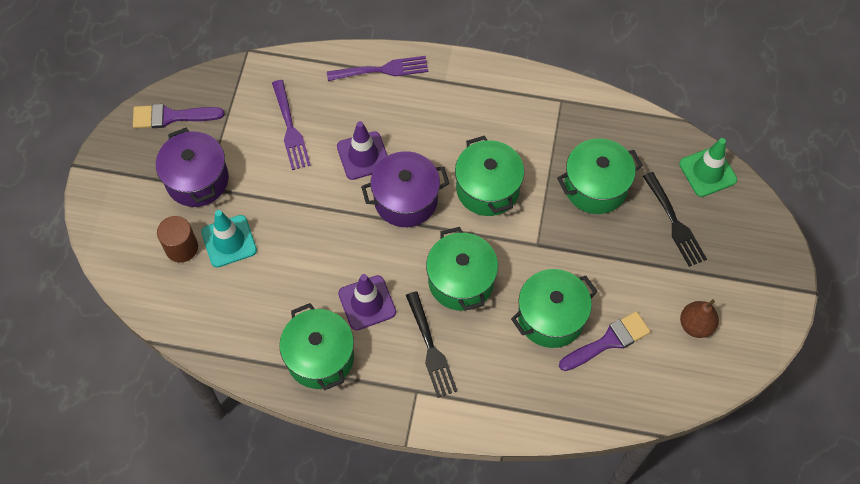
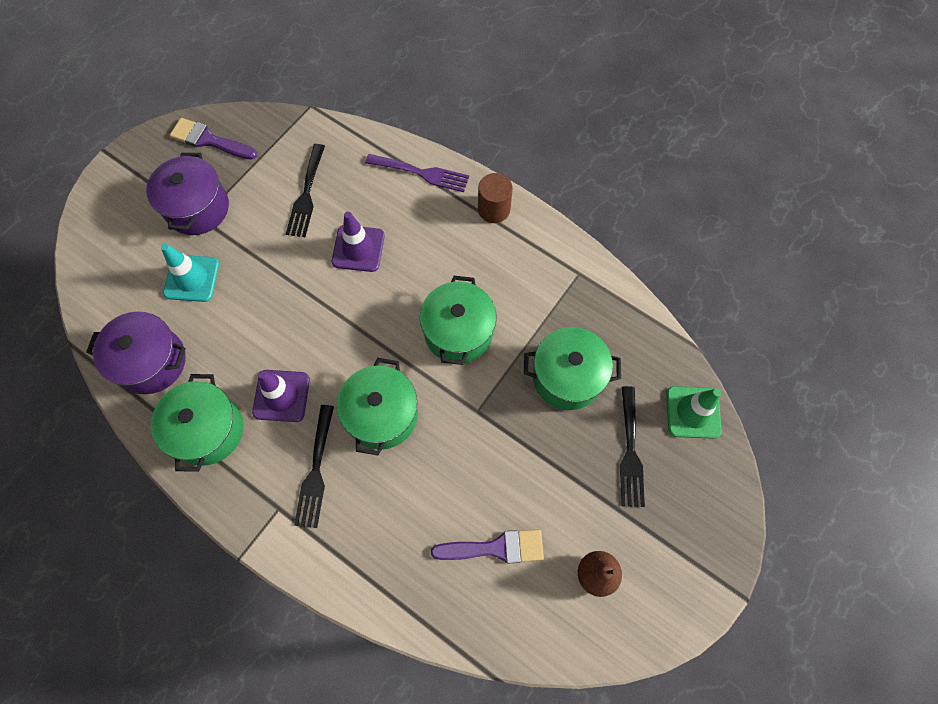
camera: 25 degrees right, 5 degrees up
(181, 248) = (147, 266): brown cylinder -> brown cylinder (494, 209)
(290, 129) = (306, 195): purple fork -> black fork
(405, 200) = (374, 309): purple pot -> purple pot (152, 362)
(551, 317) = (450, 494): green pot -> none

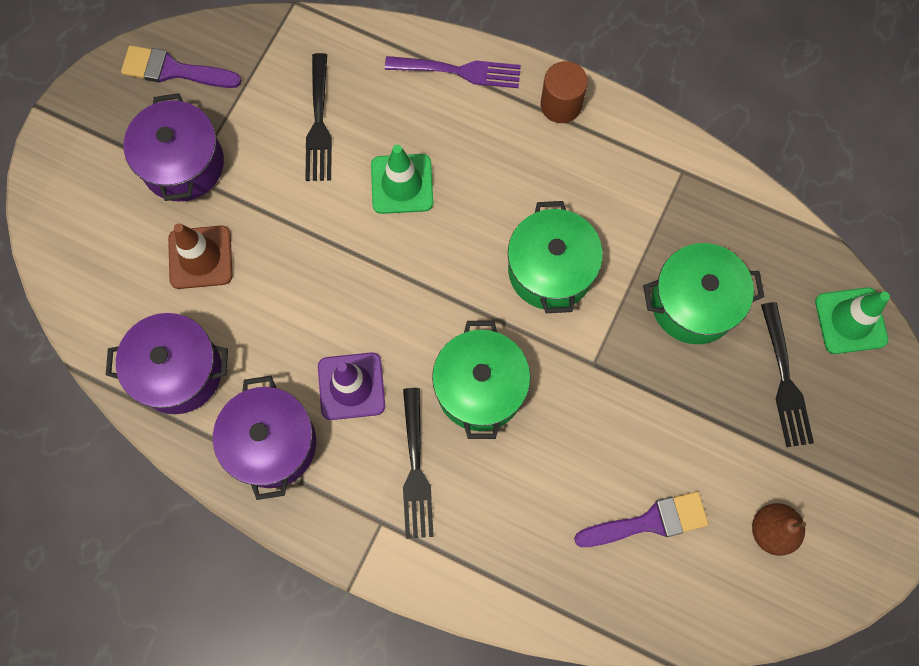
camera: 10 degrees left, 5 degrees up
(192, 278) = (200, 257): turquoise traffic cone -> brown traffic cone
(208, 430) = (272, 443): green pot -> purple pot
(358, 248) = (402, 184): purple traffic cone -> green traffic cone

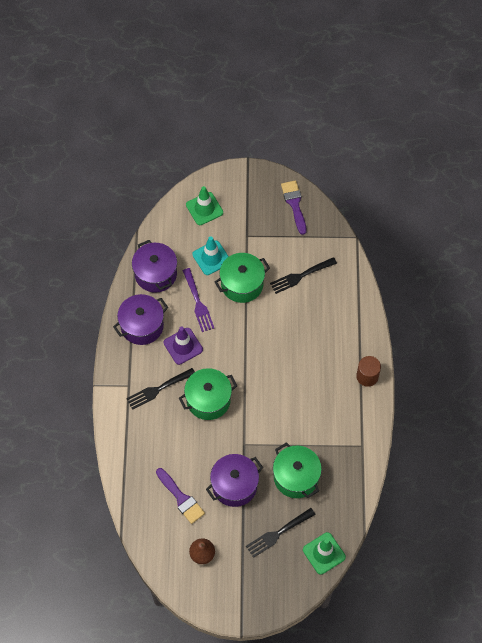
camera: 65 degrees right, 10 degrees down
(183, 164) = (251, 230): purple pot -> purple pot (234, 485)
(200, 257) = (211, 258): brown traffic cone -> turquoise traffic cone
(402, 184) = (289, 324): green traffic cone -> green traffic cone (204, 208)
(459, 71) = (360, 324): purple fork -> purple fork (198, 303)
(550, 270) = (280, 406): green pot -> green pot (242, 284)

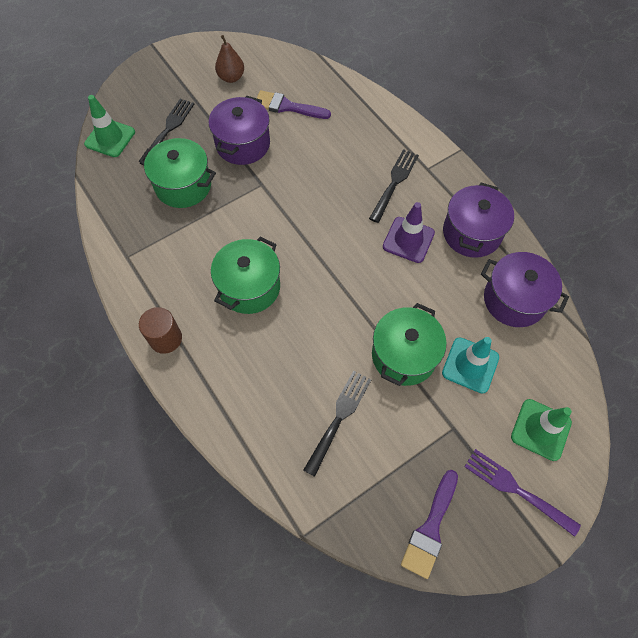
camera: 145 degrees right, 0 degrees up
(198, 303) = (435, 298): purple fork -> purple fork (515, 489)
(208, 400) = (333, 203): green pot -> green pot (249, 287)
(294, 204) = (430, 528): purple brush -> purple brush turned 75 degrees clockwise

